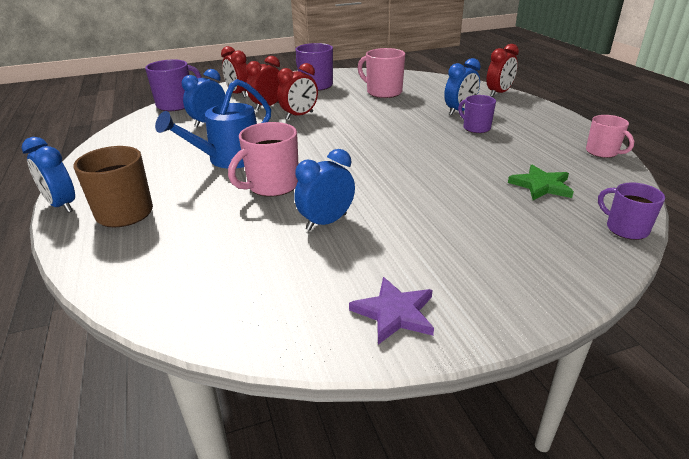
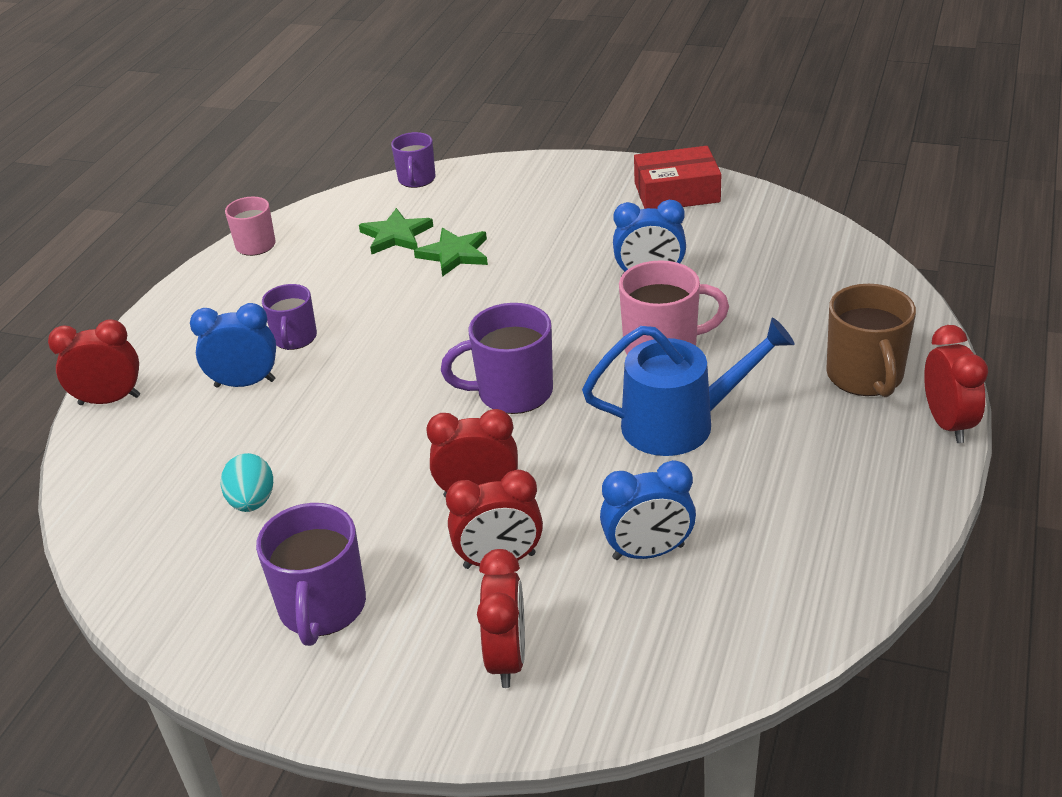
camera: 140 degrees left, 5 degrees up
(62, 205) = (947, 423): blue clock -> red clock
(176, 105) = (672, 676): purple mug -> purple mug (512, 393)
(383, 92) = (252, 502): pink mug -> turquoise egg
(394, 313) = (676, 192): purple star -> red box
(481, 189) = (454, 254): none -> green star

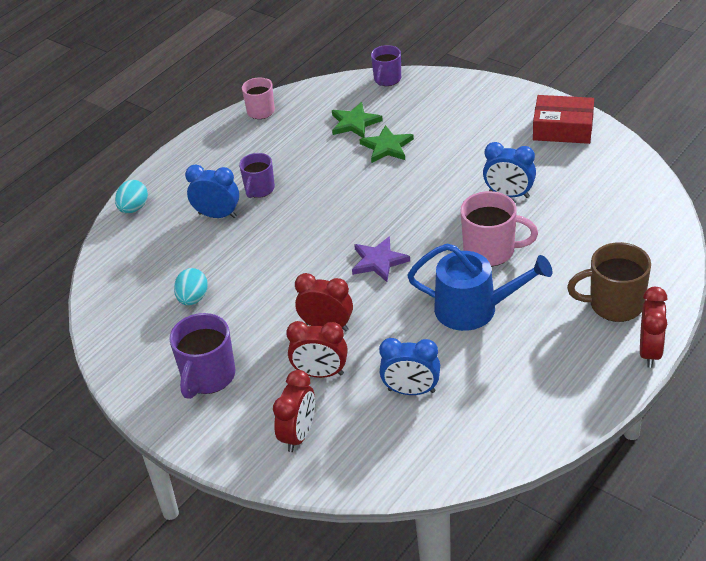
camera: 20 degrees right, 5 degrees up
(109, 400) = (133, 208): red clock -> turquoise egg
(512, 393) = (378, 261): purple mug -> purple star
(865, 377) = (614, 304): brown mug -> brown mug turned 75 degrees clockwise

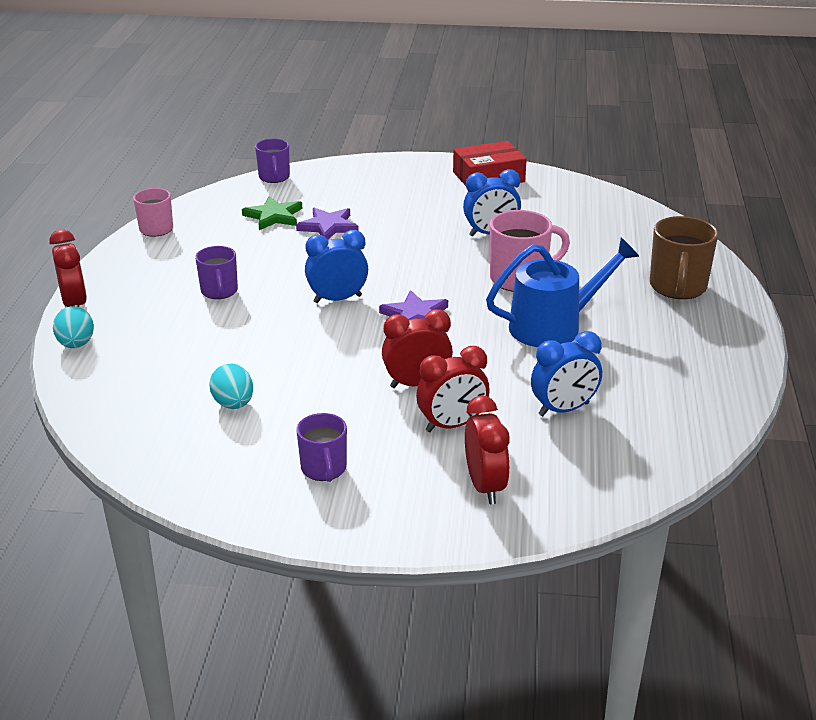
camera: 35 degrees left, 10 degrees down
(208, 377) = (324, 469): purple mug -> purple mug, size x0.64
(217, 215) = (190, 325): blue clock -> blue clock (337, 299)
(387, 147) = (328, 226): green star -> purple star
(614, 304) = (677, 287): brown mug -> brown mug turned 45 degrees counterclockwise
(650, 352) = (747, 312): red clock -> red clock (75, 304)

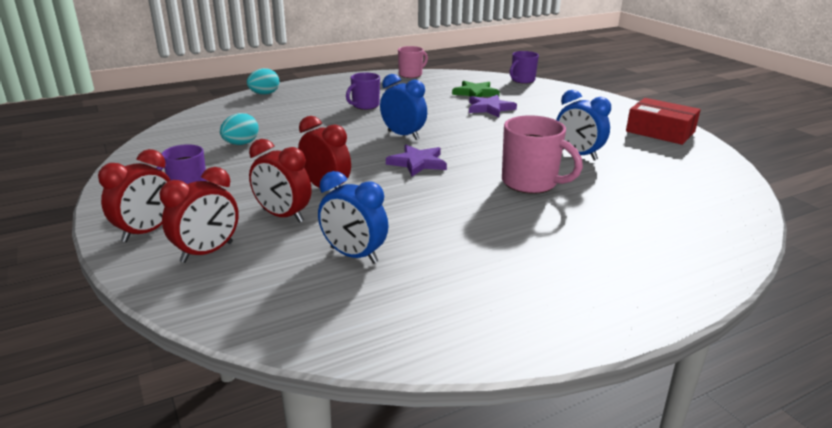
camera: 55 degrees right, 5 degrees down
(75, 304) = (304, 82): red clock -> red clock (147, 232)
(553, 326) = (478, 216): blue watering can -> none
(677, 287) = (642, 256): brown mug -> none

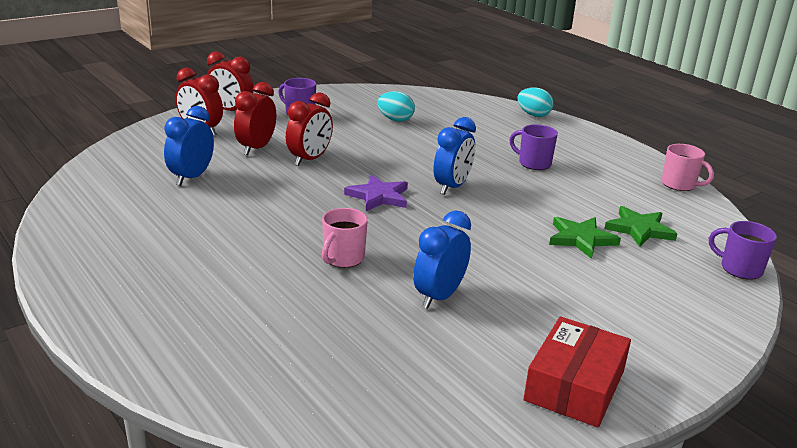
camera: 80 degrees right, 0 degrees up
(490, 108) = (581, 239): purple star -> green star
(531, 183) = (343, 258): pink mug -> pink mug, size x0.64

